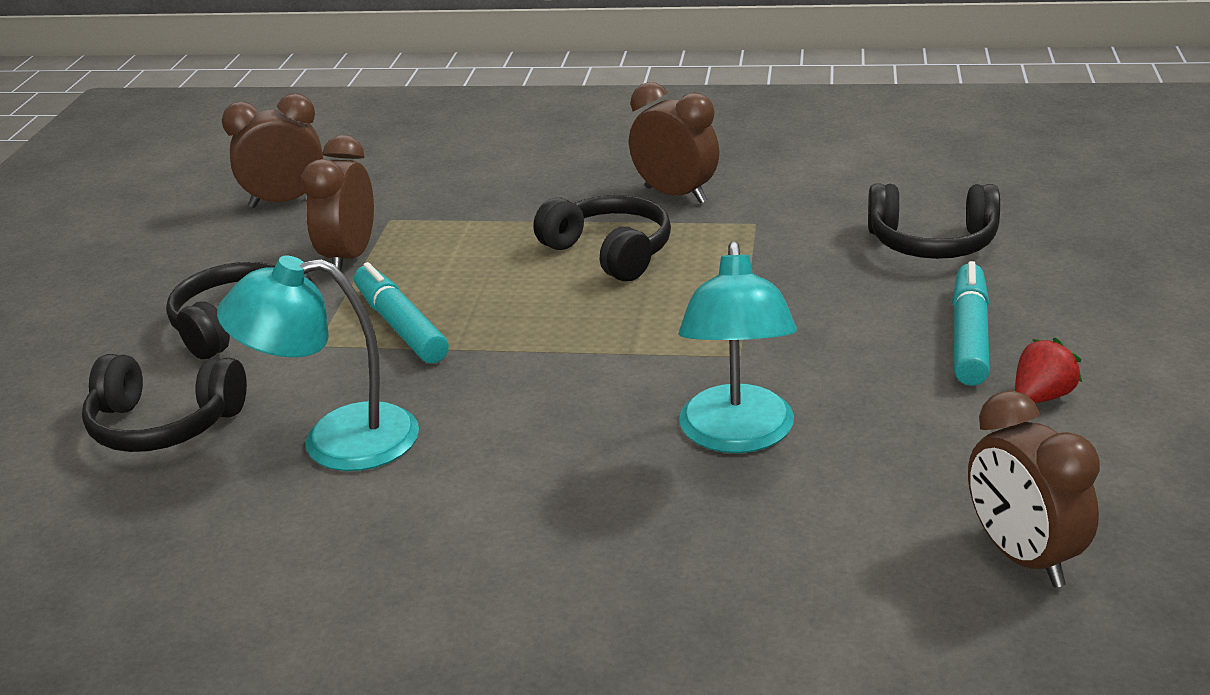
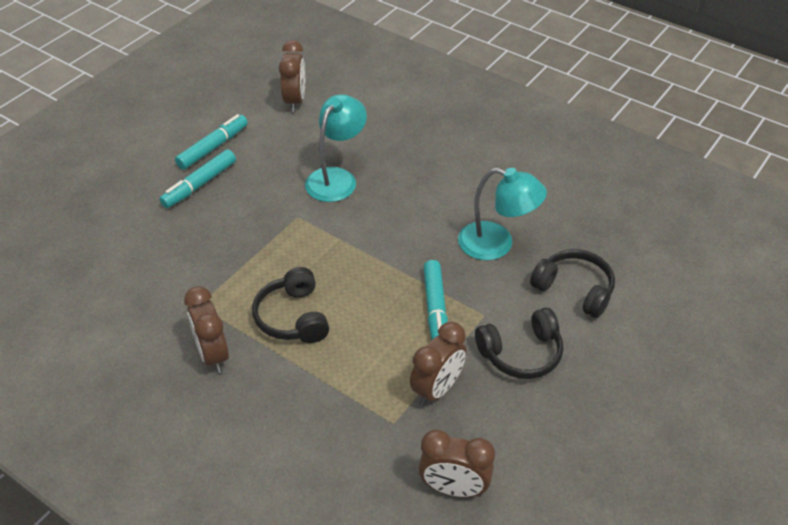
camera: 155 degrees left, 15 degrees up
(932, 243) = (140, 245): black headphones -> none
(1042, 396) = (213, 147): red strawberry -> turquoise marker

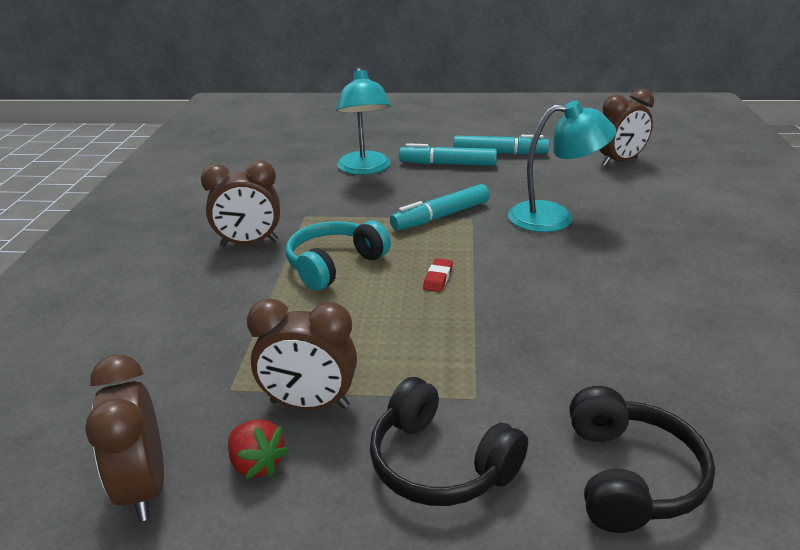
camera: 60 degrees right, 15 degrees down
(212, 355) = (249, 243): brown clock -> brown clock turned 135 degrees counterclockwise
(292, 317) = (334, 265): black headphones -> turquoise headphones
(358, 272) = (438, 278): none -> red eraser
(435, 309) = (441, 352): turquoise marker -> turquoise marker (441, 216)
(470, 430) = (257, 464): none -> red strawberry
(497, 244) = (613, 360): turquoise lamp -> turquoise lamp (365, 169)

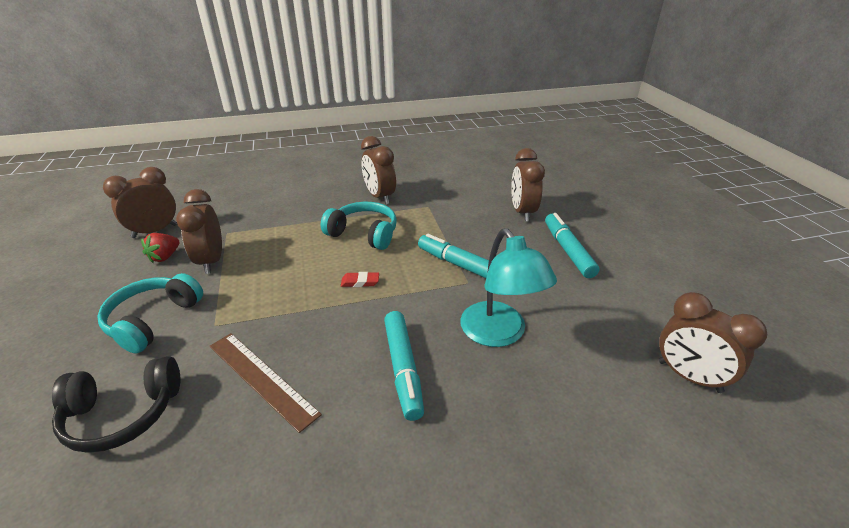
camera: 70 degrees right, 5 degrees up
(365, 169) = (522, 212): turquoise lamp -> brown clock
(440, 463) = (153, 320): black headphones -> turquoise headphones
(500, 153) = (623, 277): turquoise marker -> turquoise marker (403, 369)
(586, 357) = (262, 378): none -> brown ruler

